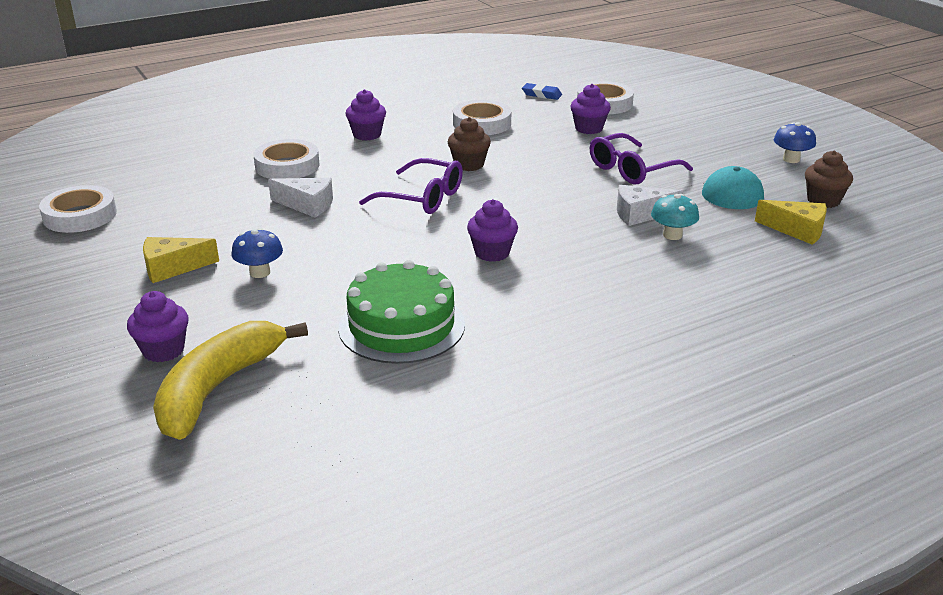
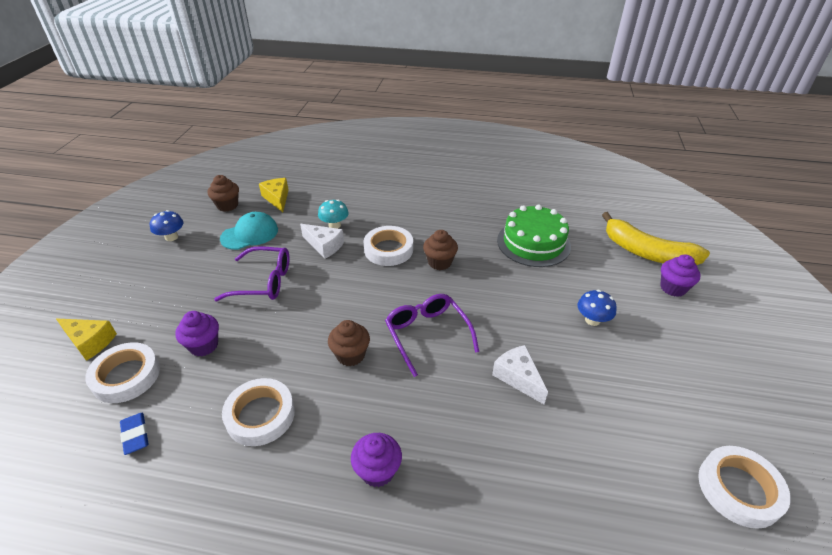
camera: 140 degrees left, 10 degrees up
(172, 268) = (654, 357): yellow cheese -> yellow cheese (90, 342)
(217, 388) = (647, 252): yellow banana -> yellow banana turned 60 degrees clockwise
(287, 166) = (498, 457): white tape -> white tape (388, 249)
(492, 253) = (439, 262): purple cupcake -> brown cupcake

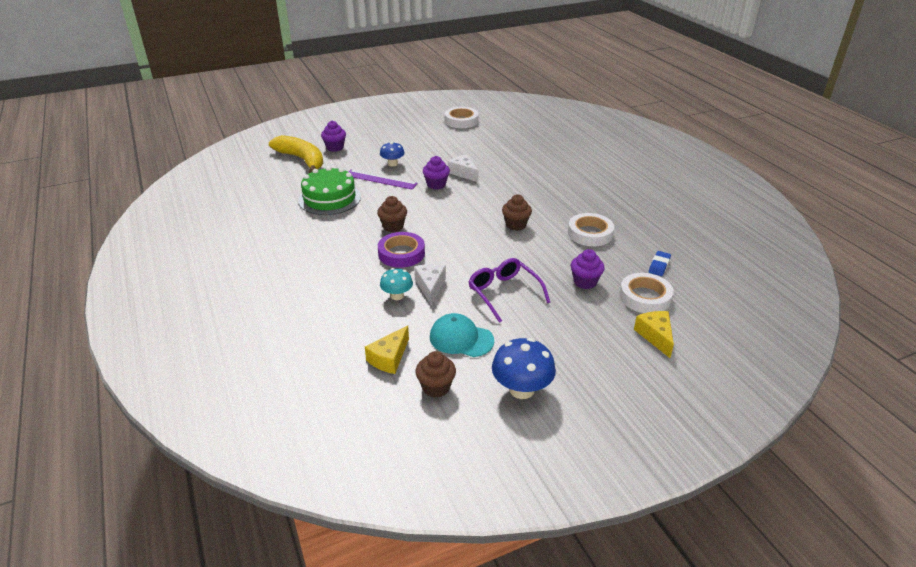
camera: 125 degrees left, 5 degrees down
(171, 237) = (521, 389): blue mushroom -> blue mushroom, size x1.62
(377, 471) = (565, 190): purple cupcake -> purple cupcake (436, 185)
(388, 249) = (401, 253): white tape -> purple tape
(427, 334) = (467, 207): purple glasses -> none
(518, 377) = (463, 173): white cheese -> white cheese turned 120 degrees clockwise
(553, 293) = (380, 179): none -> purple ruler
(647, 252) = (302, 160): yellow banana -> yellow banana turned 45 degrees counterclockwise

